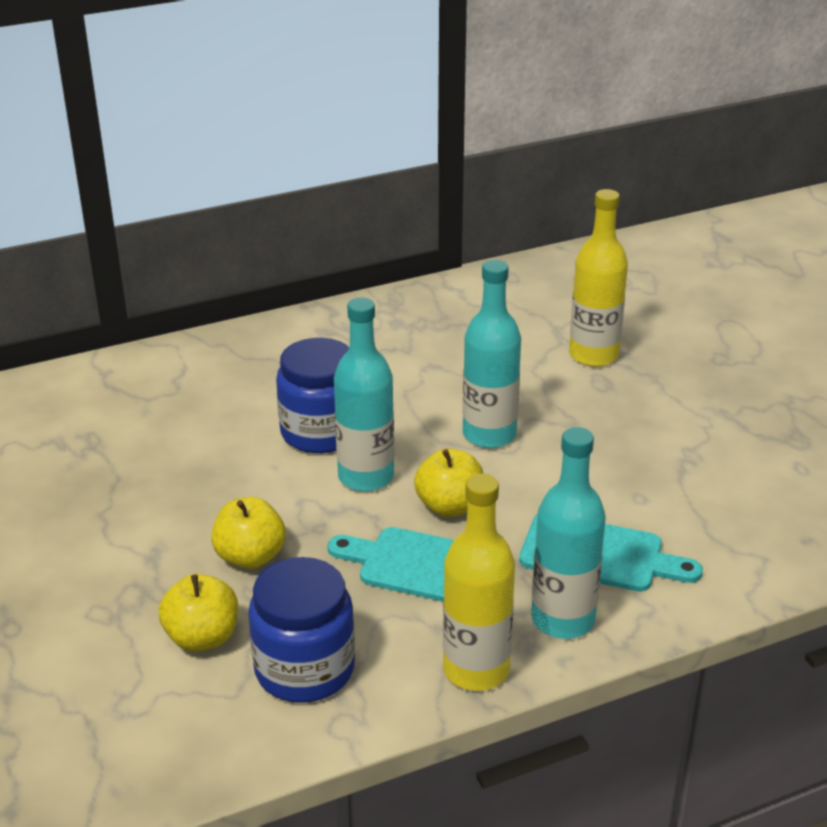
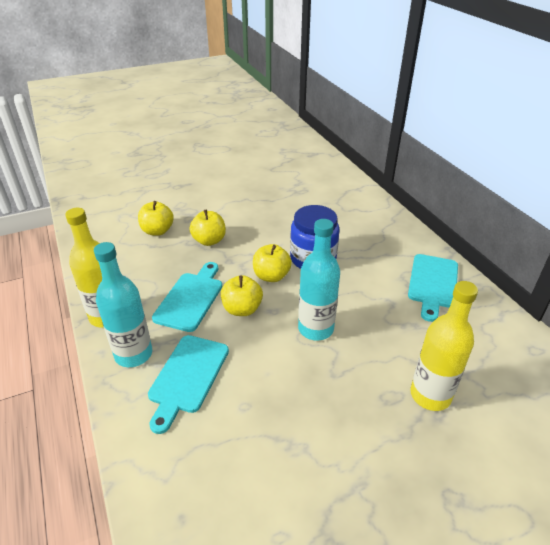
camera: 90 degrees right, 5 degrees up
(304, 669) = (128, 260): blue jar -> none
(366, 477) = (271, 276): turquoise bottle -> yellow apple
(388, 328) = (433, 283): none -> turquoise cutting board

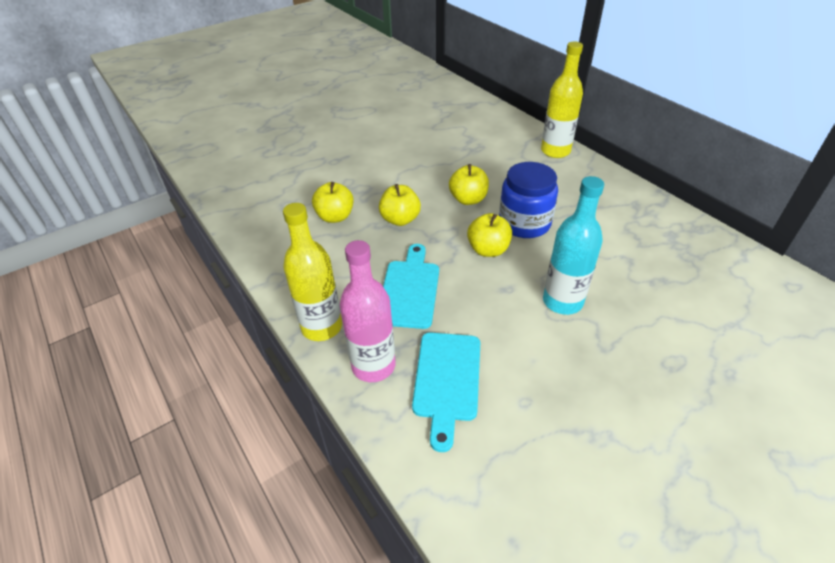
camera: 10 degrees left, 5 degrees up
(133, 354) = (373, 365): turquoise bottle -> pink bottle
(242, 309) = (473, 292): yellow apple -> yellow apple (468, 199)
(430, 395) = (712, 353): yellow bottle -> yellow bottle (555, 151)
(433, 283) = (661, 231): turquoise cutting board -> none

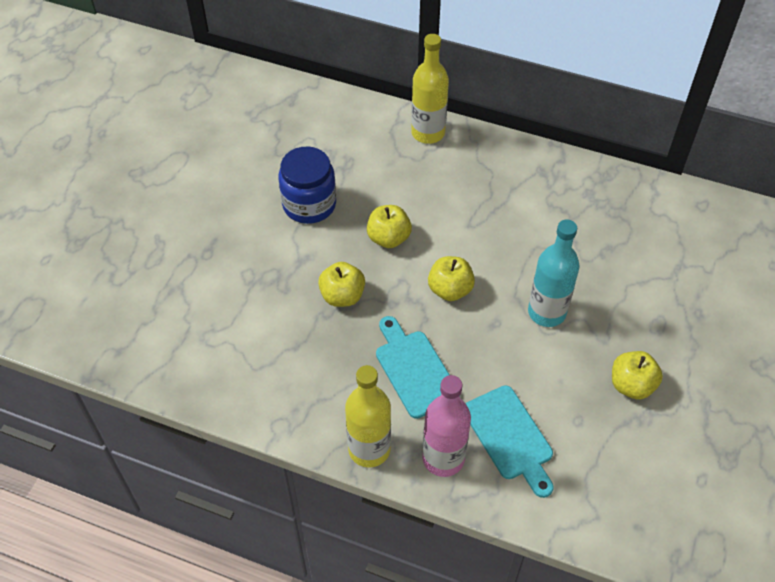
camera: 35 degrees left, 10 degrees up
(335, 217) = (274, 326): yellow apple -> yellow apple (631, 385)
(524, 223) = (460, 242): blue jar -> blue jar (309, 204)

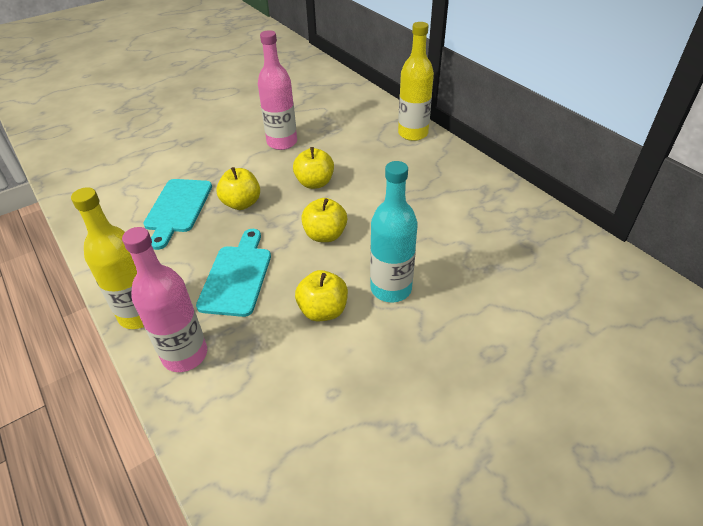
camera: 35 degrees right, 10 degrees down
(309, 204) = (282, 142): blue jar -> pink bottle
(510, 436) = (257, 370): turquoise cutting board -> turquoise cutting board (178, 208)
(631, 385) = (416, 391): yellow apple -> yellow apple (323, 310)

